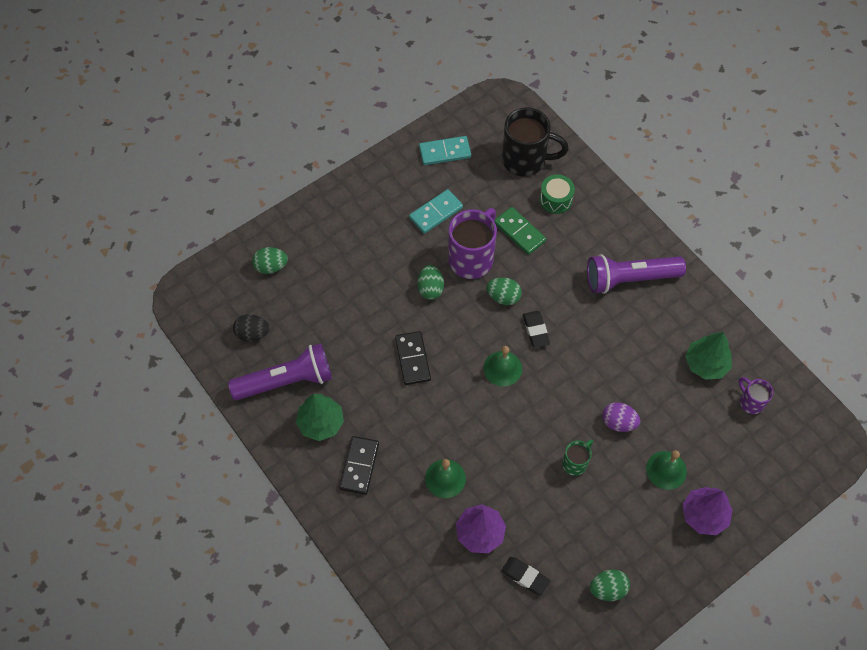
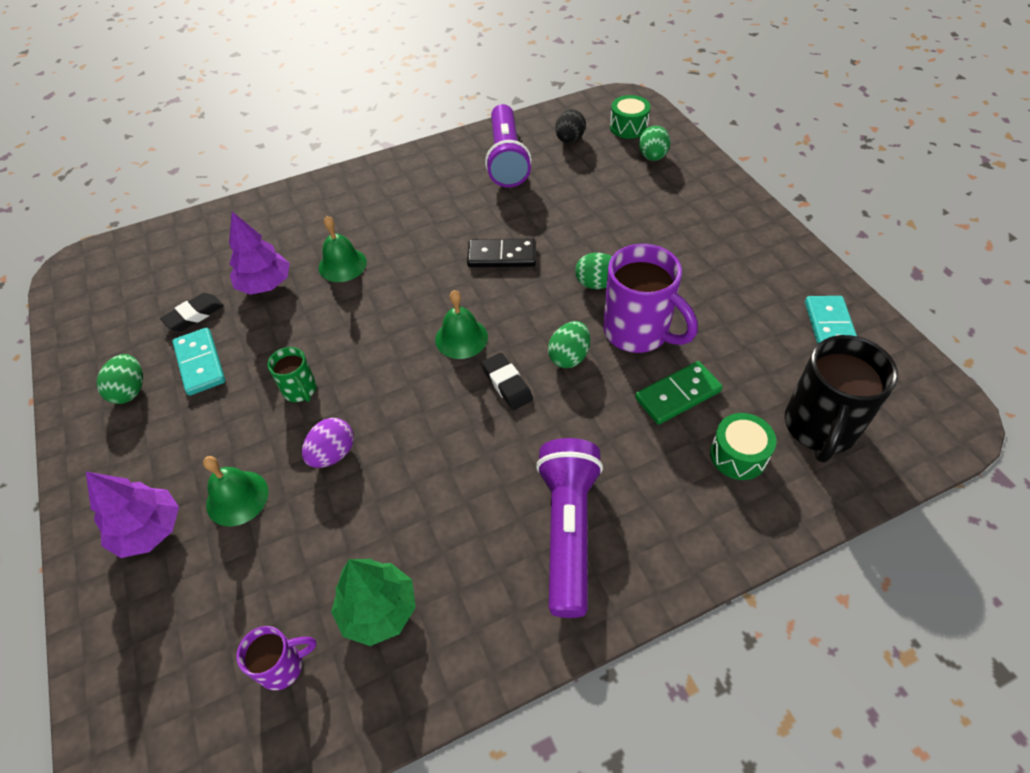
camera: 105 degrees right, 10 degrees down
(228, 289) = (628, 127): none -> green drum
(321, 423) = (449, 179): green tree -> none
(359, 466) = (388, 201): black domino -> none
(436, 213) = (719, 304): turquoise domino -> turquoise domino (200, 363)
(536, 330) = (507, 384): black eraser -> black eraser turned 60 degrees clockwise

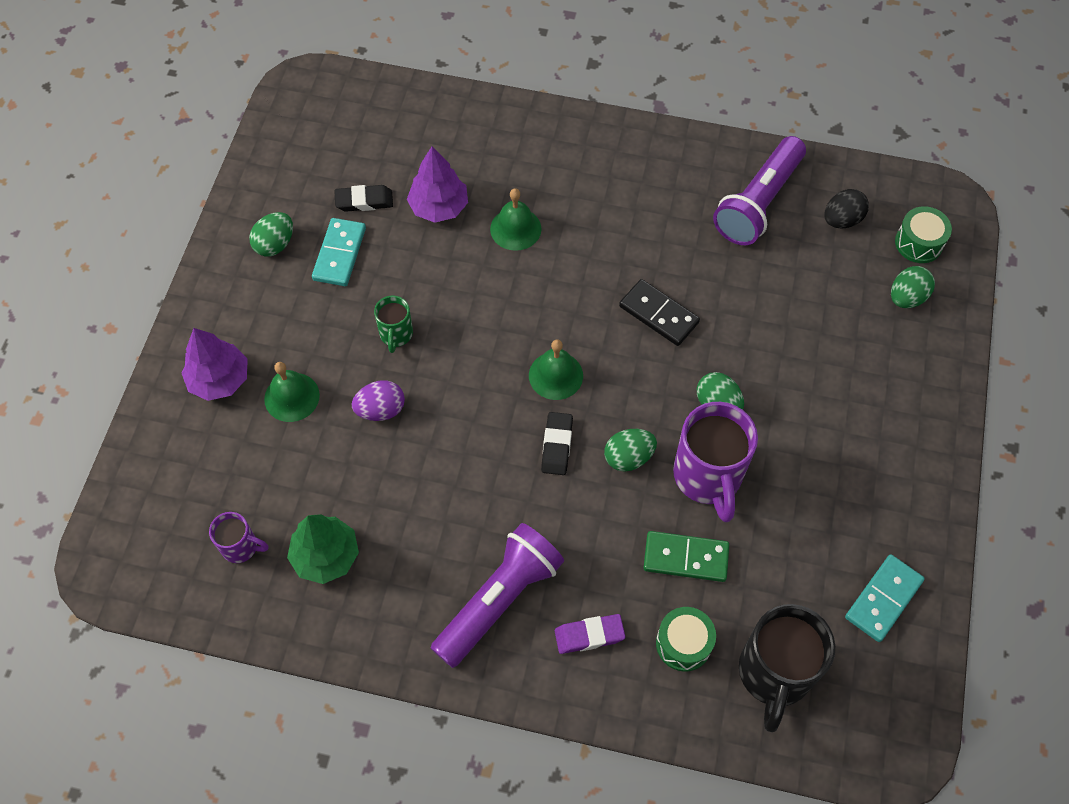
camera: 35 degrees right, 10 degrees up
(665, 503) = (589, 635): none -> purple eraser
(820, 428) = (774, 674): black mug -> black mug turned 45 degrees counterclockwise

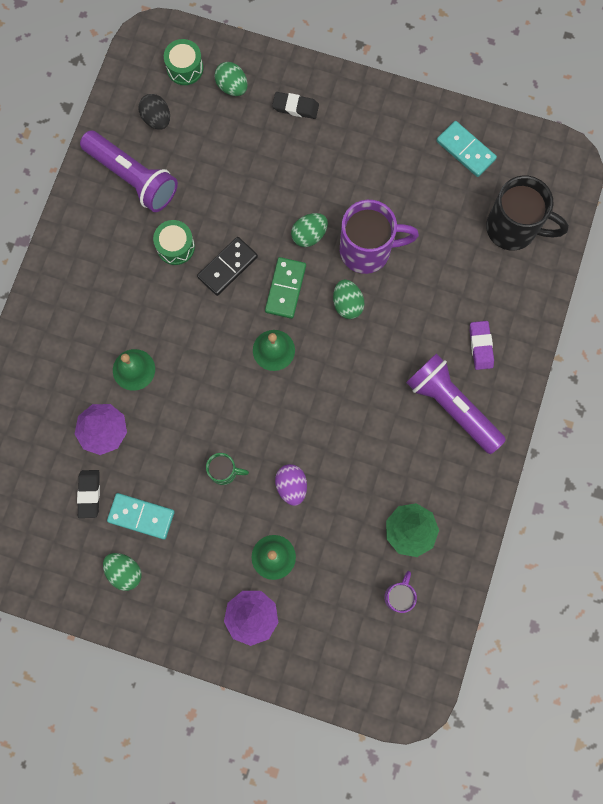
camera: 85 degrees left, 15 degrees up
(556, 445) = (333, 355): black eraser -> black eraser (295, 107)
(683, 643) = (489, 284): green drum -> green drum (175, 247)
(685, 558) = (428, 274): green domino -> green domino (285, 289)

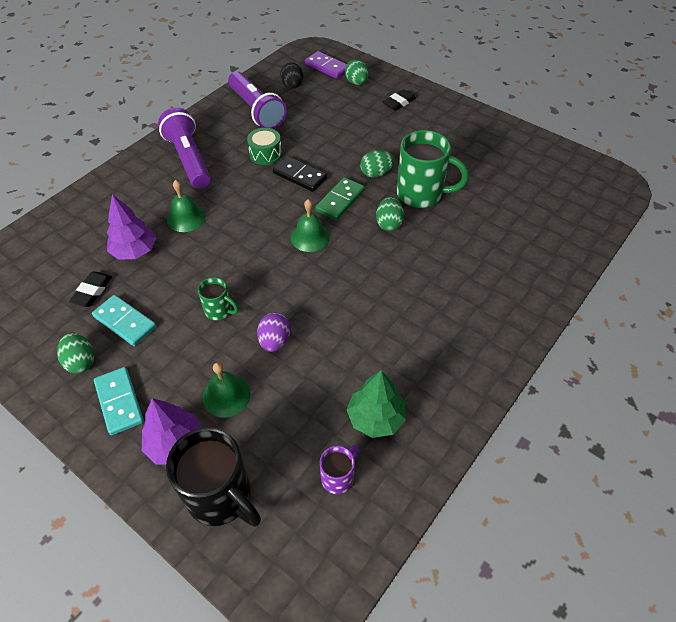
camera: 20 degrees right, 25 degrees down
(185, 68) = (327, 67): green drum -> purple domino
(227, 267) = (299, 176): black domino -> black domino turned 60 degrees clockwise
(295, 107) = (399, 103): black eraser -> black eraser turned 75 degrees counterclockwise
(367, 250) = (421, 194): purple mug -> green mug
(452, 406) = (458, 324): purple flashlight -> purple flashlight (189, 159)
(465, 150) = (528, 156): turquoise domino -> turquoise domino (119, 402)
(480, 346) = (502, 285): purple eraser -> none
(513, 228) = (557, 212): black mug -> black mug (221, 497)

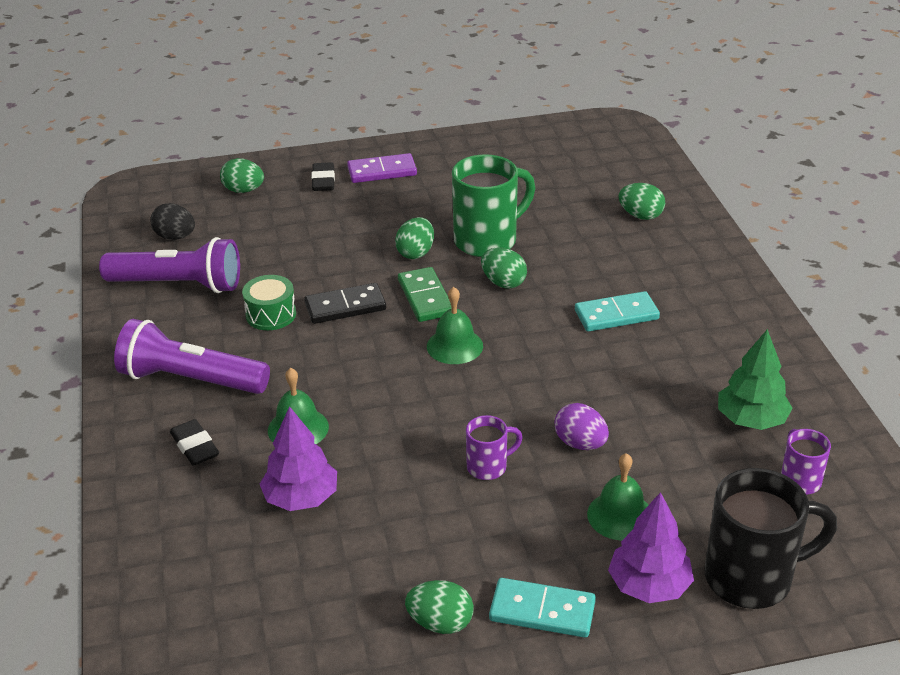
camera: 50 degrees left, 15 degrees down
(92, 291) = (328, 566): black eraser -> black eraser (195, 446)
(125, 322) = (417, 556): turquoise domino -> turquoise domino (616, 315)
(219, 311) = (488, 467): green mug -> purple mug
(327, 67) = (181, 196): purple domino -> purple domino (382, 171)
(530, 247) = (640, 215): none -> green egg

